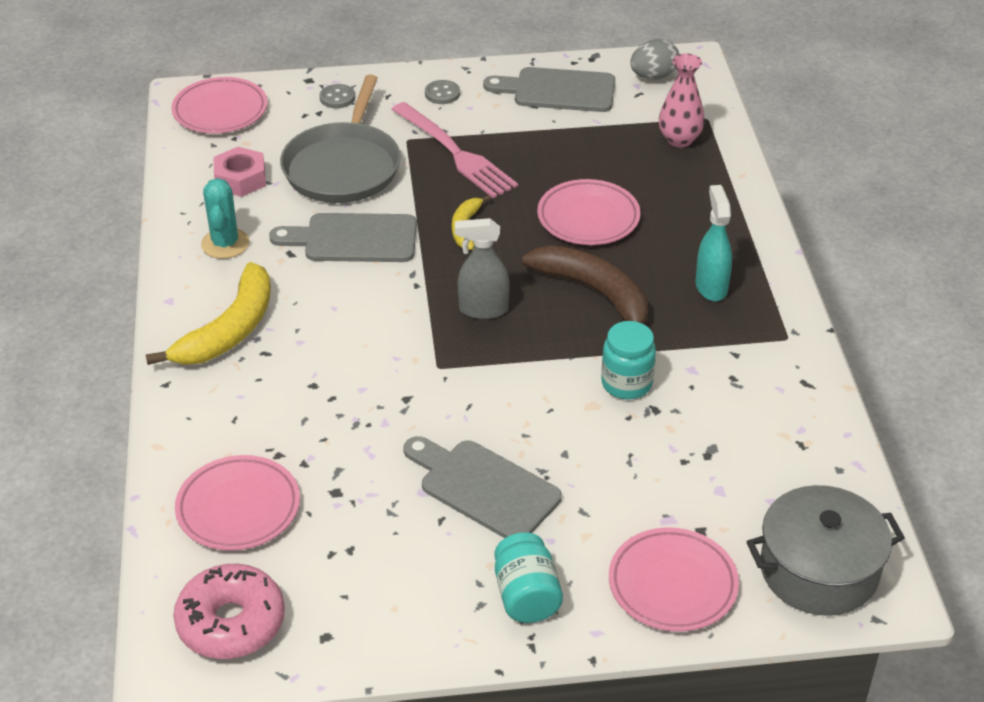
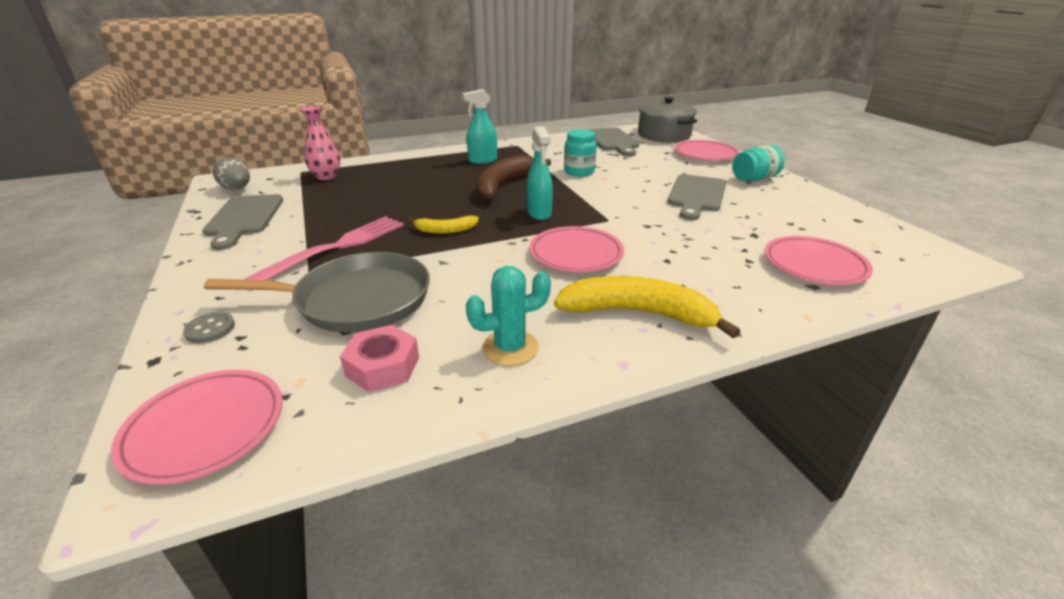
camera: 105 degrees left, 10 degrees down
(231, 622) = (898, 248): pink donut -> none
(353, 239) = (475, 274): grey cutting board -> grey cutting board (612, 141)
(442, 94) = (228, 267): grey button -> none
(483, 309) = (539, 213): grey spray bottle -> turquoise spray bottle
(588, 218) = (422, 193): pink plate -> pink plate (576, 254)

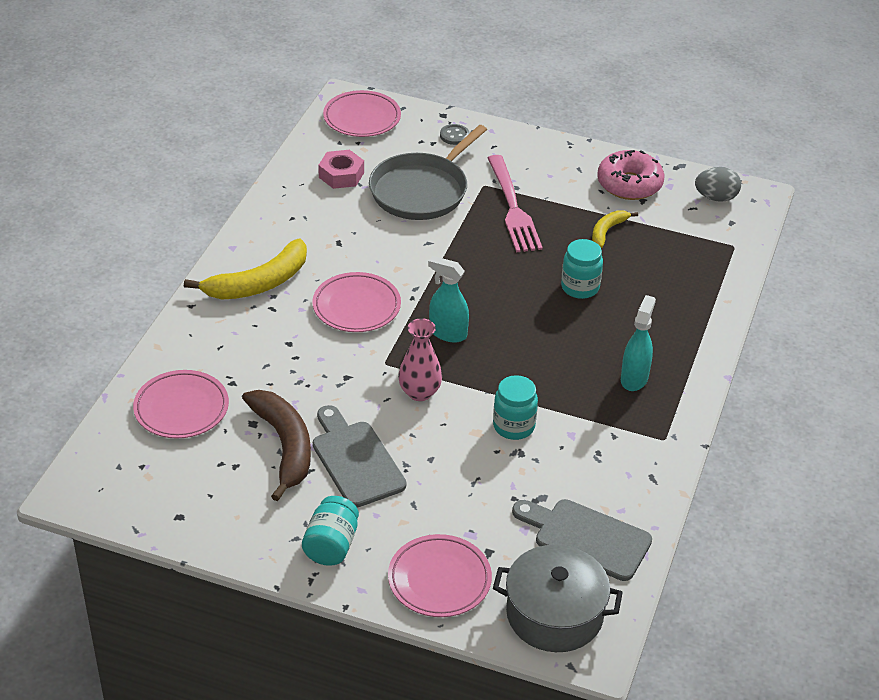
camera: 130 degrees right, 10 degrees up
(244, 218) = (629, 184): grey cutting board -> pink donut
(326, 176) = (698, 255): pink vase -> pink vase (419, 392)
(416, 194) = (580, 287): none -> turquoise jar
(445, 230) = (479, 268): yellow banana -> yellow banana (607, 231)
(504, 185) = (540, 352): brown banana -> brown banana (284, 446)
(510, 348) = (298, 219): turquoise cactus -> none

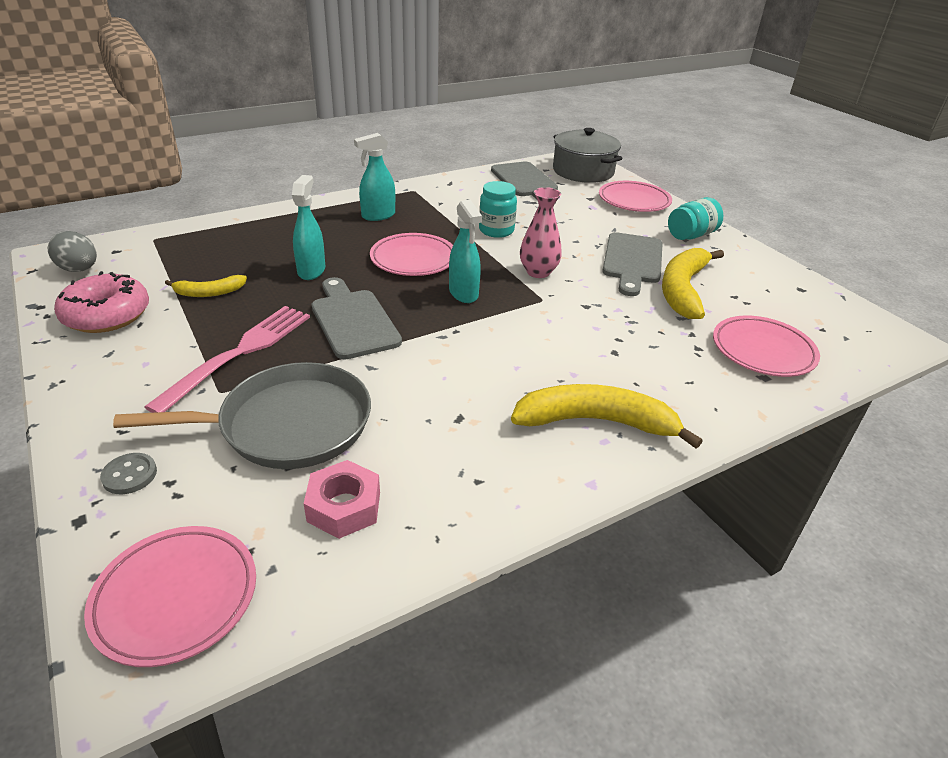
camera: 140 degrees left, 5 degrees down
(284, 446) = (683, 290): brown banana -> yellow banana
(356, 307) = (516, 349): pink plate -> pink plate (413, 259)
(486, 266) = (353, 320): none -> grey cutting board
(580, 287) = (311, 271): turquoise jar -> turquoise spray bottle

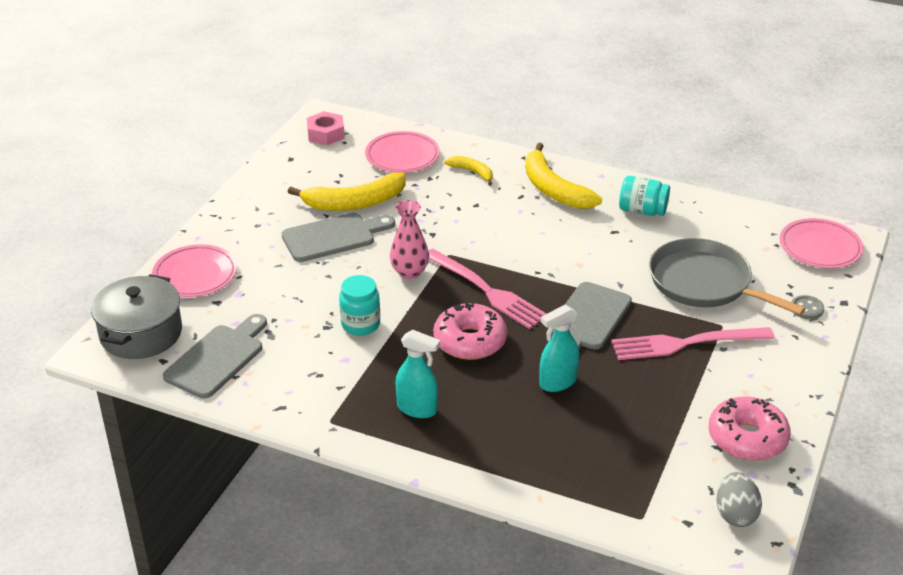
camera: 125 degrees left, 0 degrees up
(209, 292) = (655, 412): yellow banana -> yellow banana (472, 172)
(344, 507) = (719, 234): pink nut -> pink nut (326, 134)
(413, 259) = (470, 341): pink plate -> pink donut
(463, 293) = (487, 291): turquoise spray bottle -> pink fork
(691, 235) = (245, 224): turquoise jar -> turquoise jar (642, 211)

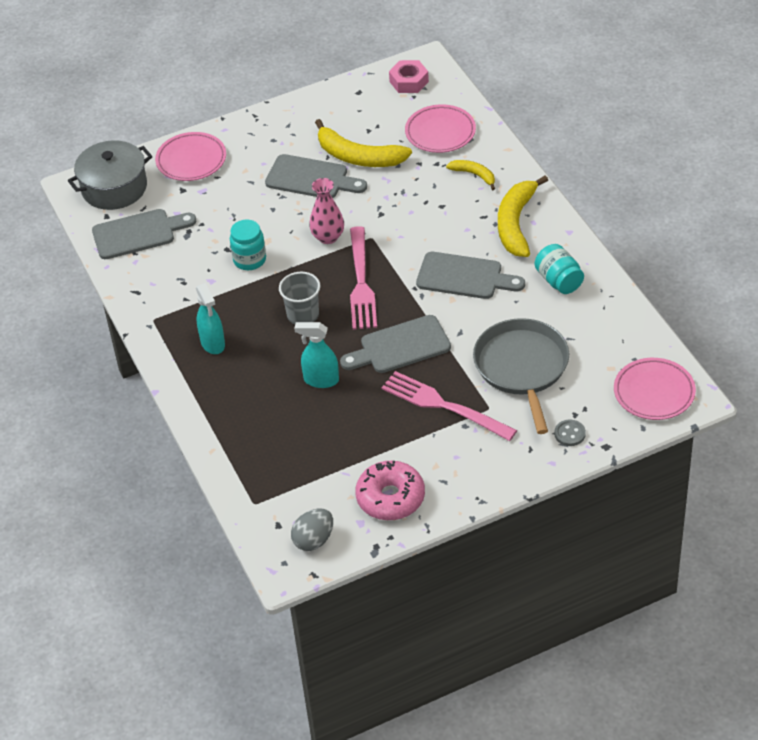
camera: 45 degrees right, 10 degrees up
(470, 341) = (303, 315): pink donut -> grey cup
(472, 172) = (474, 175): yellow banana -> yellow banana turned 45 degrees counterclockwise
(566, 244) = (464, 277): none -> grey cutting board

